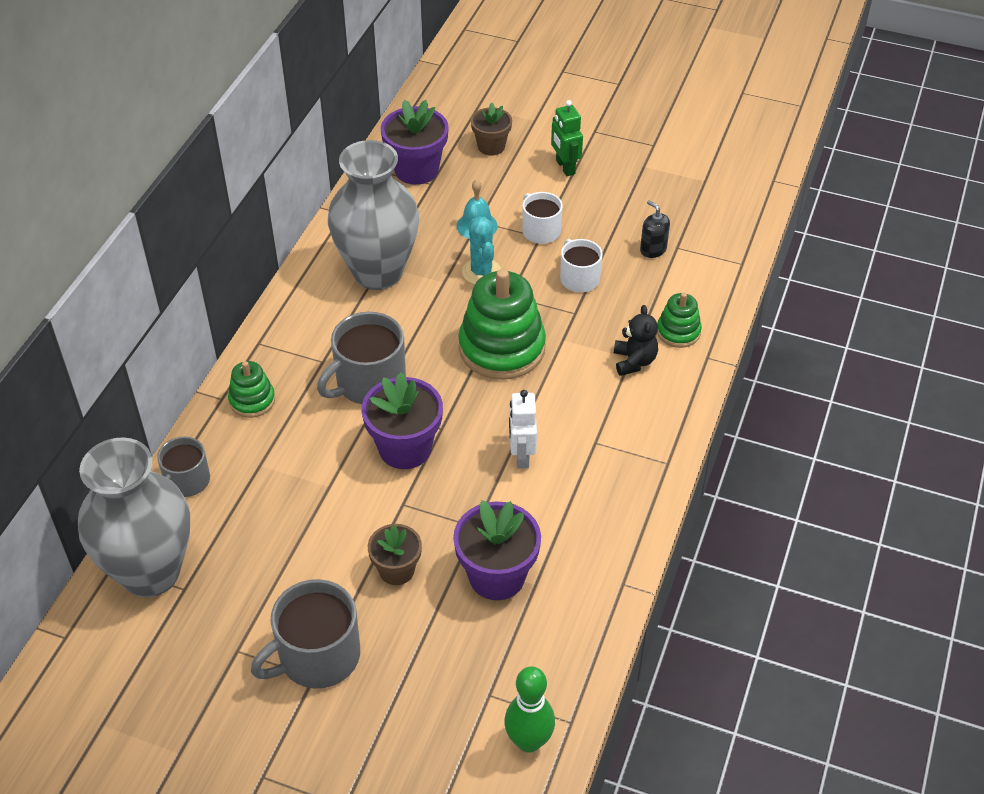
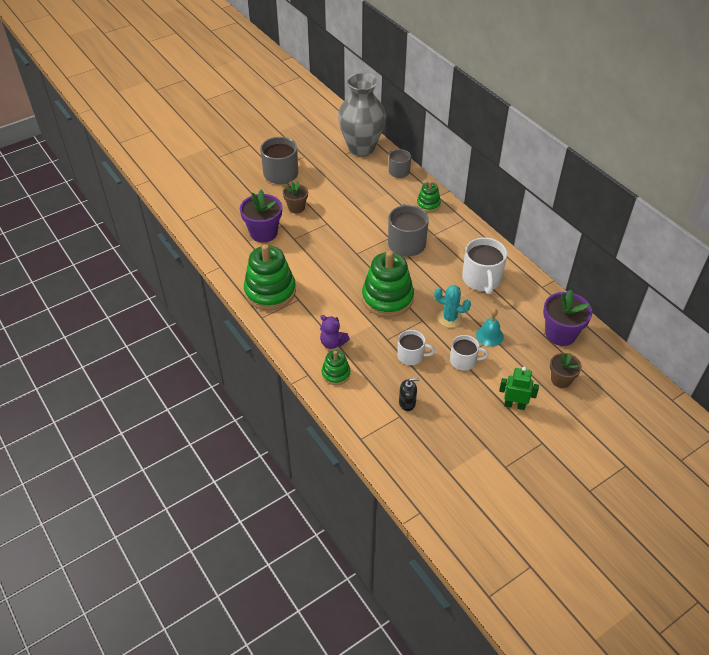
camera: 125 degrees right, 0 degrees up
(378, 272) = (482, 279): grey vase -> white mug
(405, 448) = (356, 237): purple flower pot -> none
(521, 455) = (315, 271): white robot -> none
(528, 741) = (189, 207): green bowling pin -> none
(612, 484) = (270, 291): none -> green stacking toy
(634, 361) = (332, 343): black teddy bear -> purple teddy bear

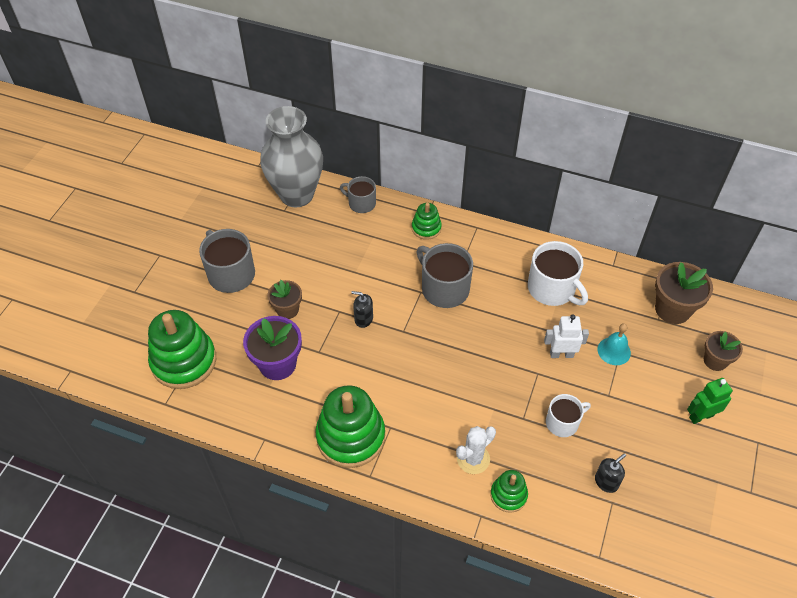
camera: 35 degrees left, 5 degrees up
(332, 343) = (473, 459): purple teddy bear -> white cactus
(338, 235) = (363, 319): none -> black soap dispenser
(387, 298) = (481, 367): green stacking toy -> green stacking toy (184, 361)
(449, 318) = (561, 354): turquoise cactus -> white robot
(464, 361) = (615, 396): white mug -> none
(560, 334) = (672, 309): purple flower pot -> brown flower pot

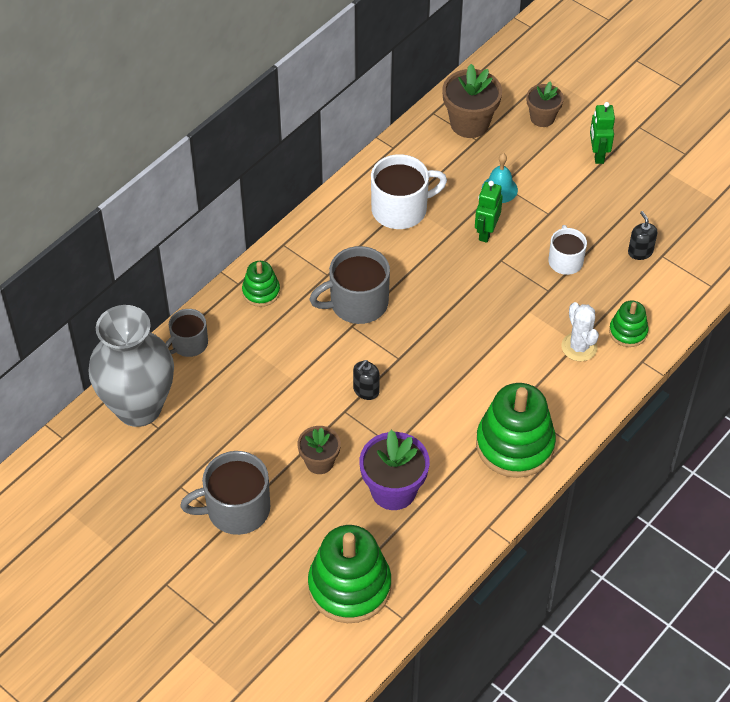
camera: 70 degrees left, 0 degrees up
(561, 354) = (486, 232): white robot -> green robot

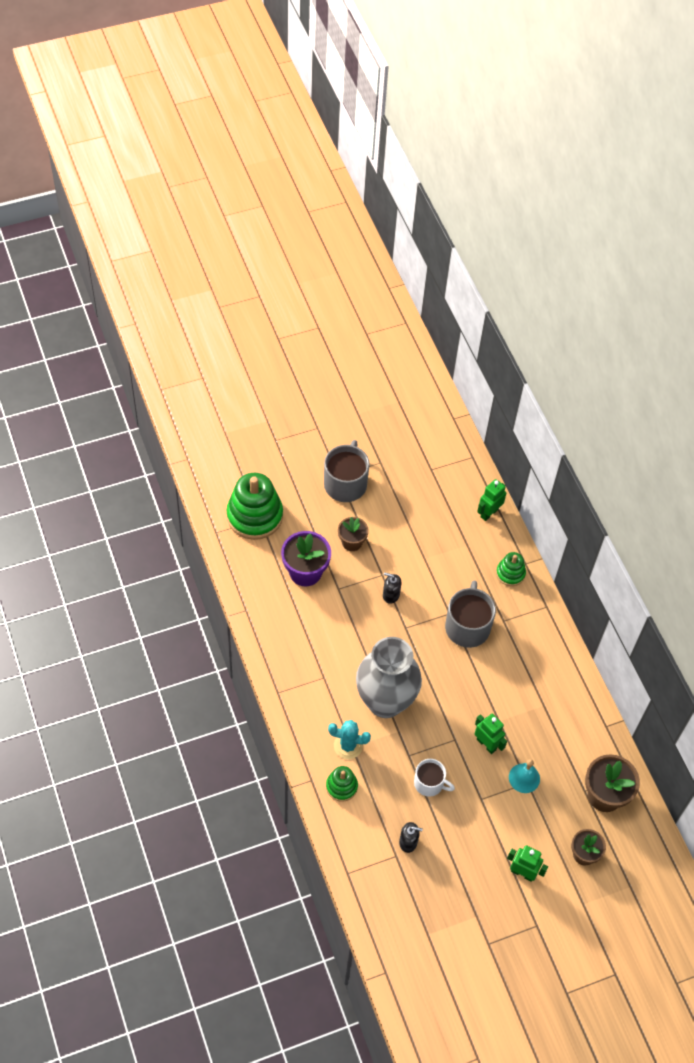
camera: 115 degrees right, 5 degrees up
(139, 407) = (453, 465): grey vase -> grey vase (385, 702)
(189, 344) = (489, 513): grey mug -> green robot
(366, 390) = (391, 595): black soap dispenser -> black soap dispenser turned 45 degrees counterclockwise
(401, 209) = (540, 699): white mug -> none
(515, 445) = (295, 659): green stacking toy -> none
(579, 347) = (348, 746): white cactus -> turquoise cactus

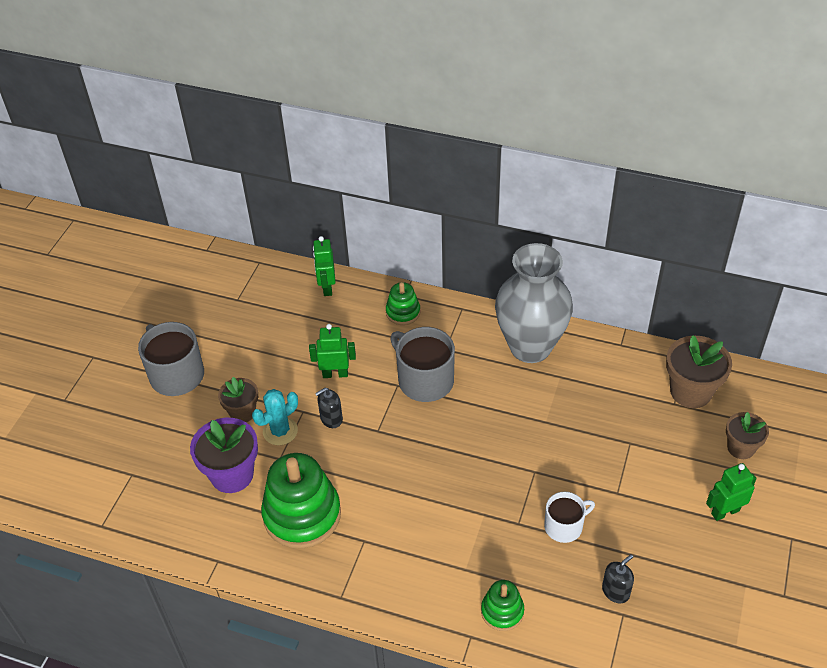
camera: 45 degrees left, 10 degrees down
(254, 516) = (123, 476): green stacking toy -> green stacking toy (302, 515)
(348, 746) = (460, 572): turquoise cactus -> turquoise cactus (280, 431)
(385, 702) = (441, 503): grey vase -> grey vase (530, 347)
(486, 744) = (562, 448): green robot -> green robot (335, 374)
(524, 778) = (623, 442): turquoise bell -> none

